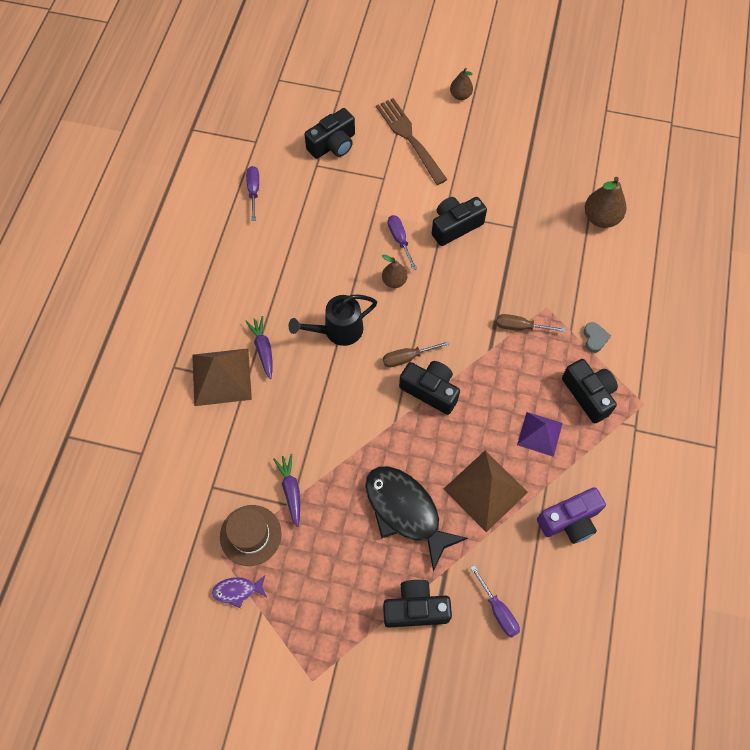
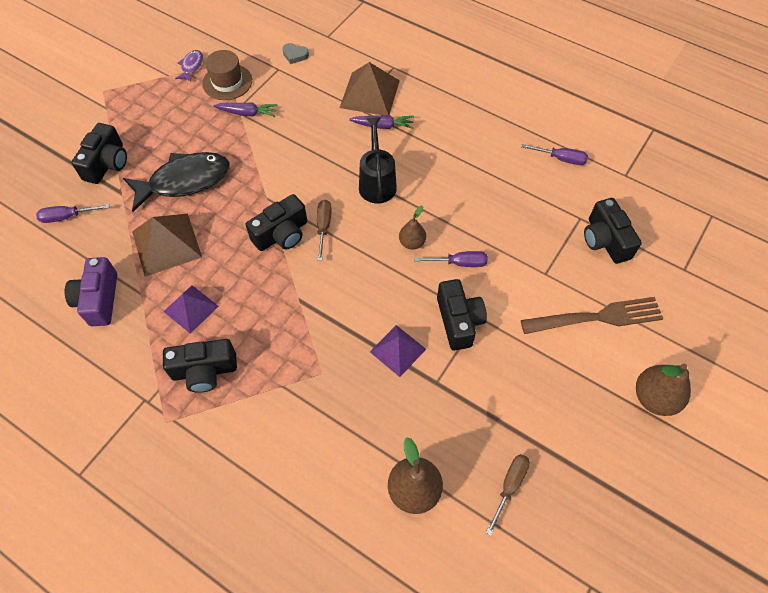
camera: 110 degrees right, 5 degrees down
(460, 95) = (654, 398): brown pear -> brown pear, size x1.64
(501, 260) = (398, 350): none -> purple pyramid
(519, 327) = (310, 337): brown screwdriver -> brown screwdriver (510, 486)
(594, 338) = (262, 406): grey heart -> grey heart (295, 55)

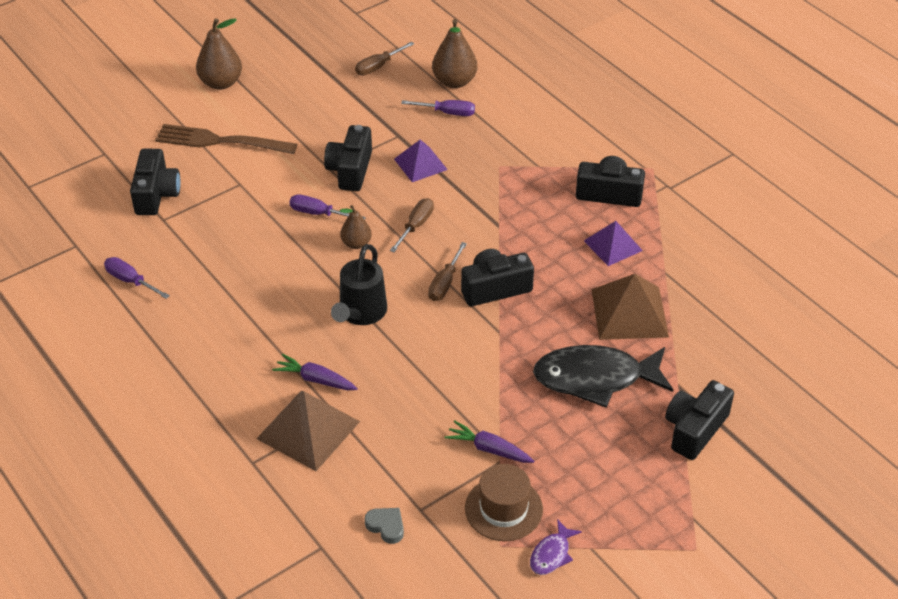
camera: 160 degrees left, 15 degrees down
(66, 217) = (748, 374): purple screwdriver -> purple screwdriver (448, 113)
(99, 299) = (710, 278): purple camera -> none
(370, 276) = (416, 225): none -> brown screwdriver

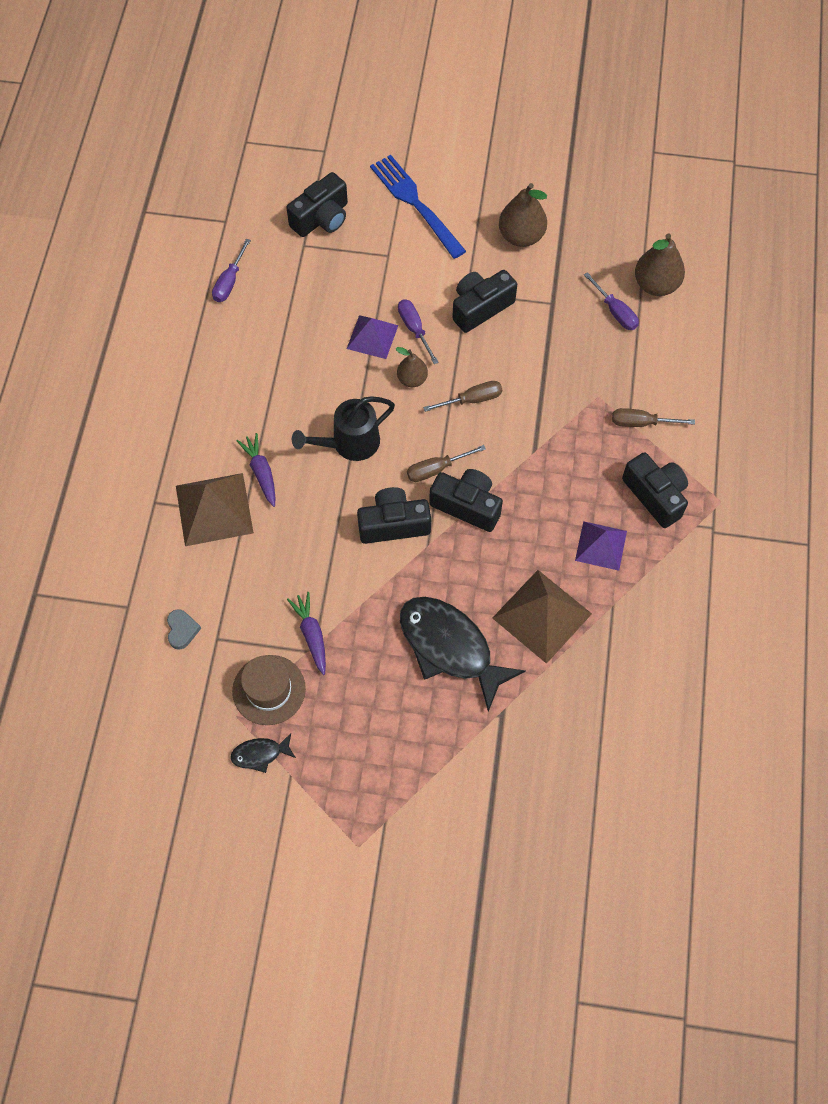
camera: 45 degrees right, 20 degrees up
(130, 281) = (229, 282): purple screwdriver -> purple screwdriver turned 150 degrees counterclockwise
(220, 141) = (415, 203): brown fork -> blue fork
(221, 83) = (473, 146): brown pear -> brown pear (521, 236)
(378, 67) = (610, 222): brown screwdriver -> brown screwdriver (640, 423)
(420, 164) = (539, 344): purple pyramid -> purple pyramid (372, 337)
(551, 554) = (260, 754): purple fish -> black fish
(695, 429) = (471, 756): black camera -> black camera (393, 524)

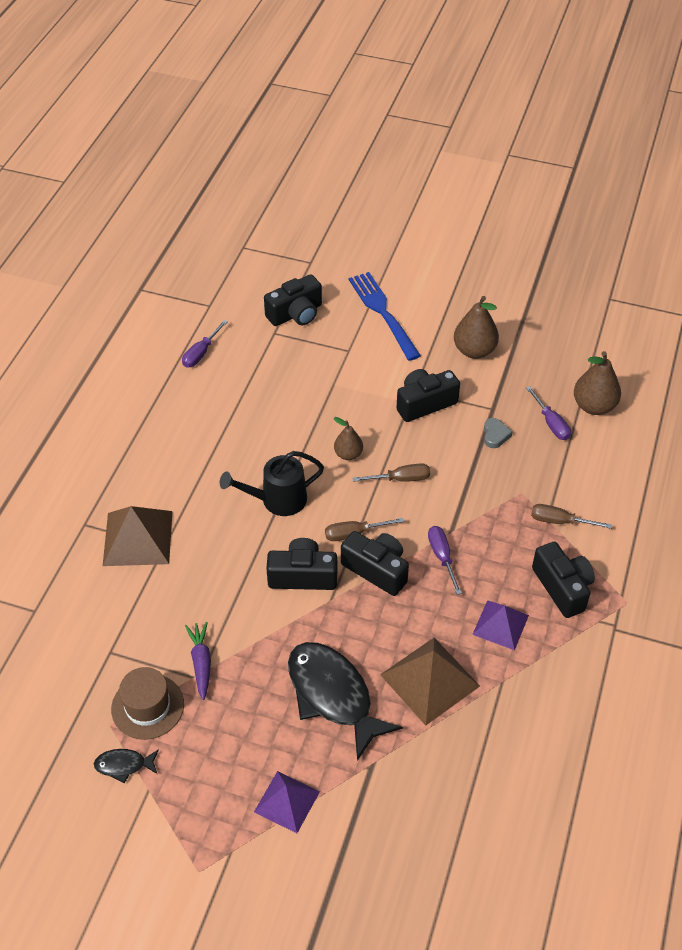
camera: 10 degrees right, 15 degrees down
(182, 630) = (79, 639): grey heart -> grey heart (495, 435)
(261, 472) = (189, 513): purple carrot -> none
(372, 337) = (319, 414): purple pyramid -> purple pyramid (287, 801)
(414, 329) = (359, 413): purple screwdriver -> purple screwdriver (442, 556)

